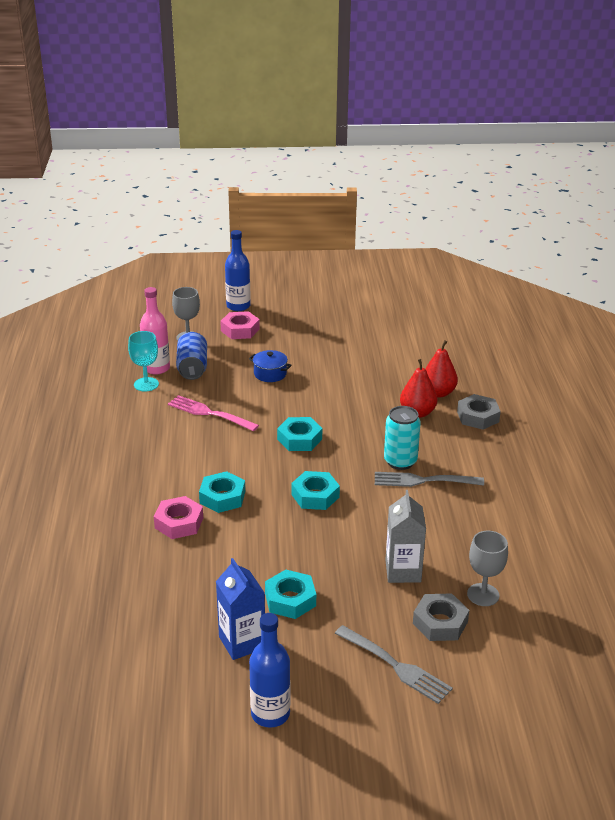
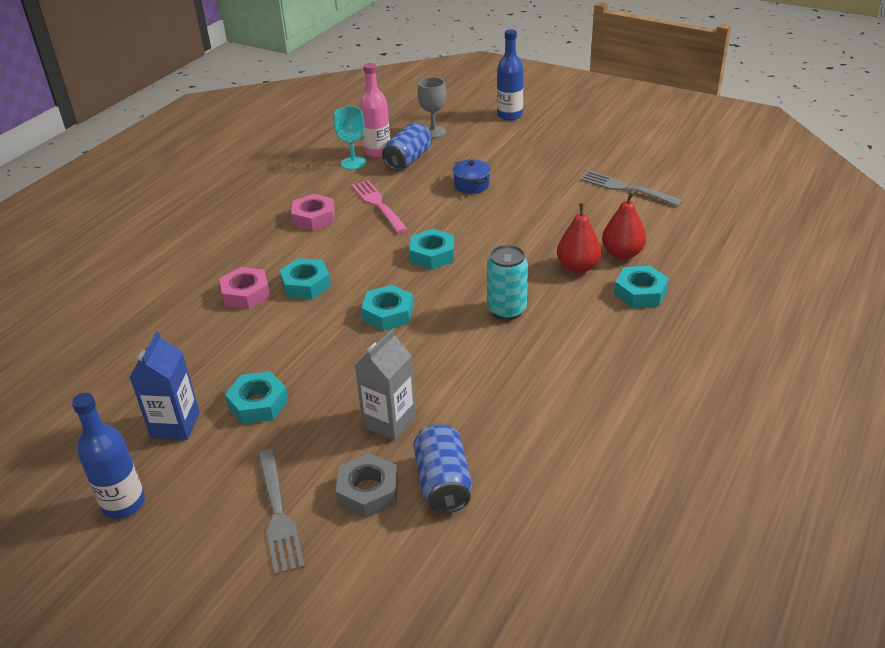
camera: 35 degrees right, 5 degrees up
(240, 330) = (487, 137): pink nut -> pink nut (314, 217)
(424, 480) = (510, 338): grey fork -> grey fork (627, 189)
(478, 417) = (640, 292): grey nut -> turquoise nut
(483, 595) = (443, 482): grey goblet -> blue can

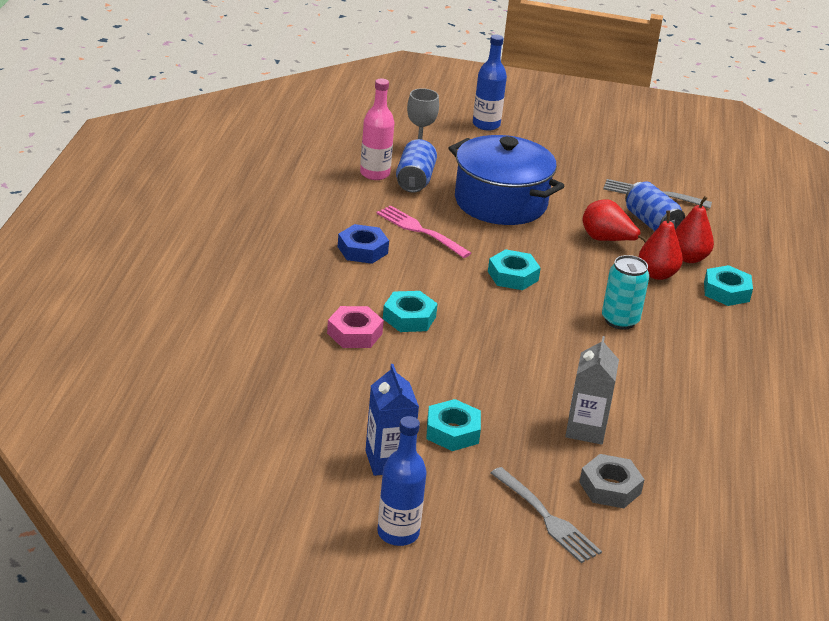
camera: 25 degrees left, 5 degrees down
(314, 217) = (362, 250): pink nut -> blue nut
(353, 163) = (358, 188): turquoise goblet -> none
(388, 313) = (512, 336): turquoise nut -> none
(443, 482) = (668, 471): blue can -> blue can (651, 223)
(471, 185) = (500, 202): blue pot -> blue pot, size x2.46
(549, 229) = (607, 240): none -> red pear

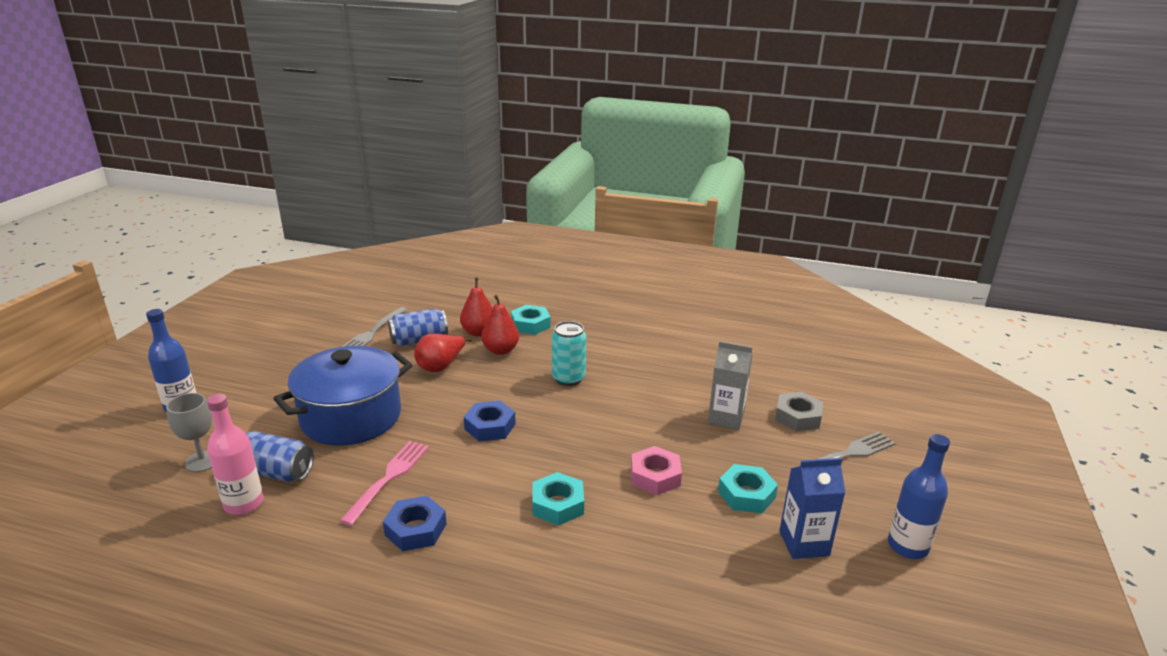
camera: 80 degrees left, 5 degrees down
(354, 333) = (586, 550): pink nut -> pink nut (655, 476)
(421, 231) = (388, 479): pink fork -> pink fork turned 150 degrees clockwise
(513, 276) = (490, 426): turquoise nut -> blue nut

